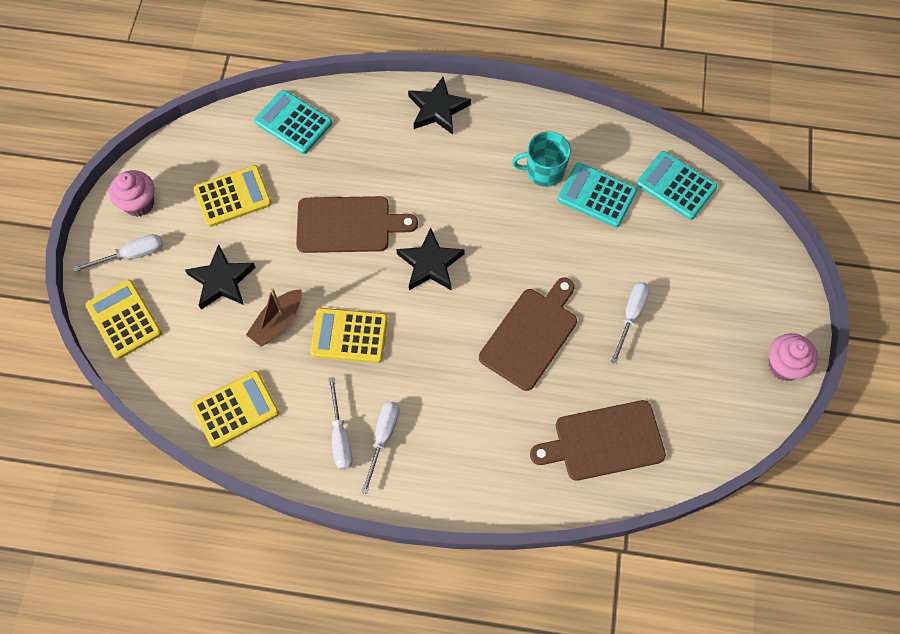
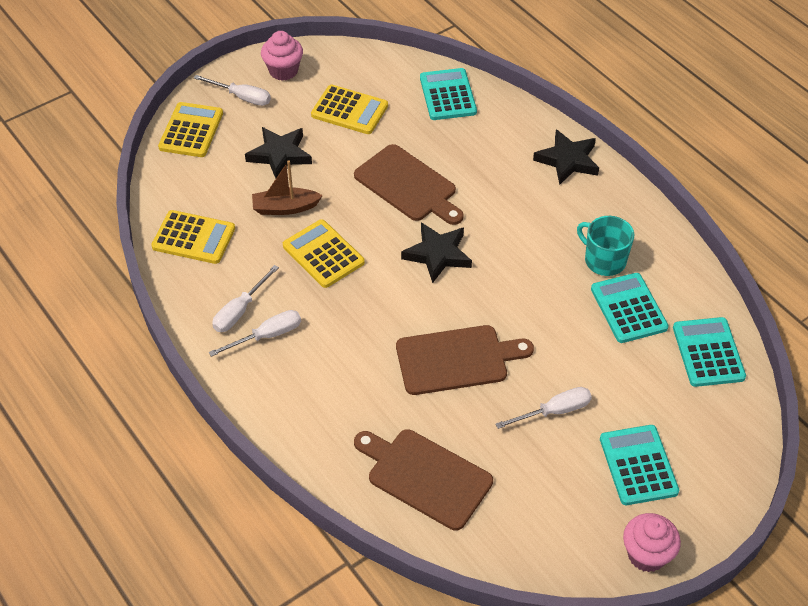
camera: 45 degrees right, 15 degrees down
(718, 307) = (638, 465): none -> turquoise calculator

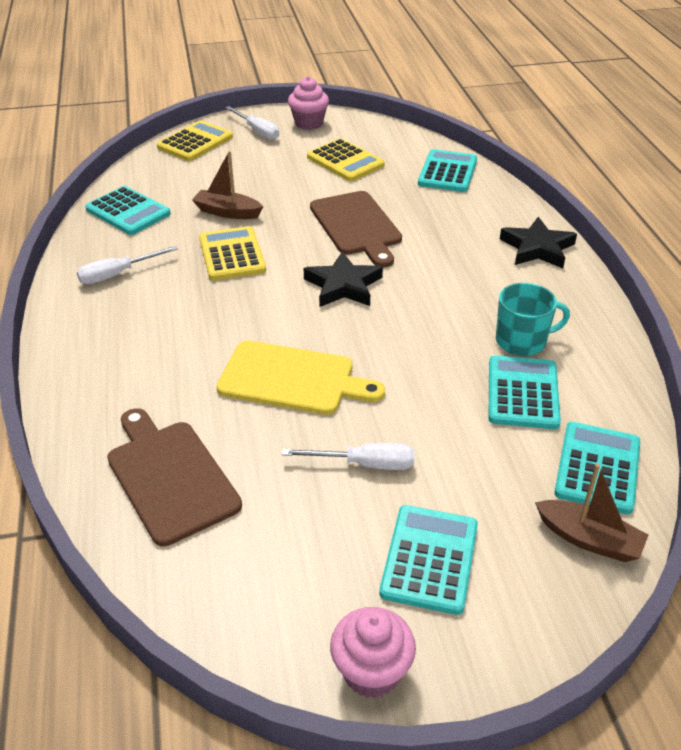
camera: 25 degrees right, 10 degrees down
(193, 238) = (128, 212): yellow calculator -> turquoise calculator
(267, 336) = (123, 301): white screwdriver -> none
(279, 155) = (256, 175): black star -> none
(457, 360) = (292, 379): brown cutting board -> yellow cutting board
(604, 260) = (522, 341): turquoise mug -> turquoise mug turned 105 degrees clockwise
(728, 410) = (589, 539): none -> brown boat

